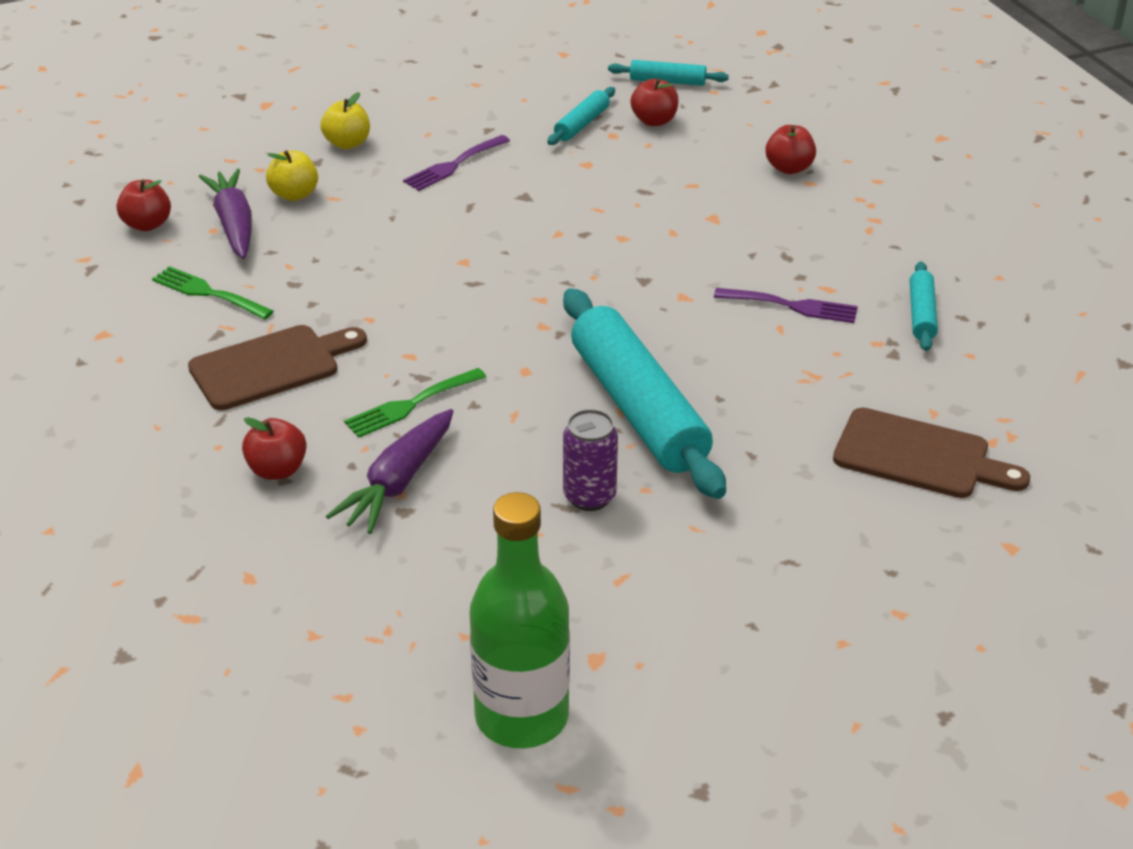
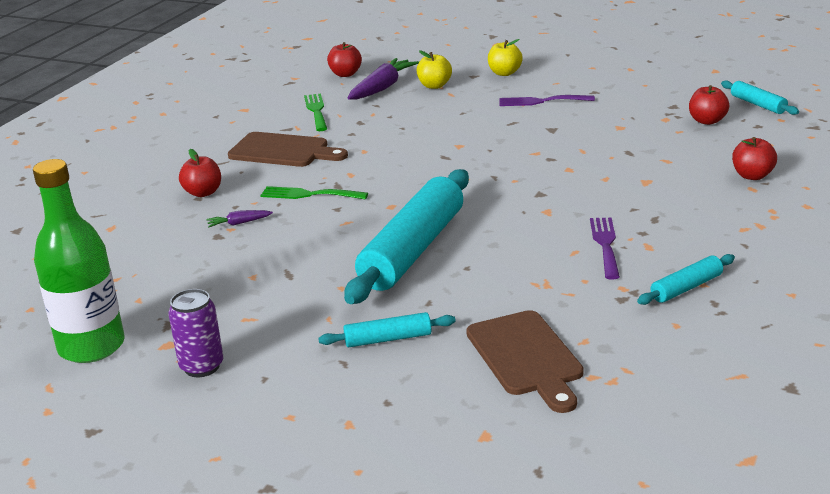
camera: 50 degrees right, 10 degrees down
(398, 482) = (239, 223): purple carrot -> purple carrot, size x0.48
(582, 124) = (656, 107): turquoise rolling pin -> turquoise rolling pin (388, 339)
(589, 497) = (308, 275): purple can -> purple can (202, 367)
(792, 306) = (605, 245): purple fork -> purple fork turned 150 degrees counterclockwise

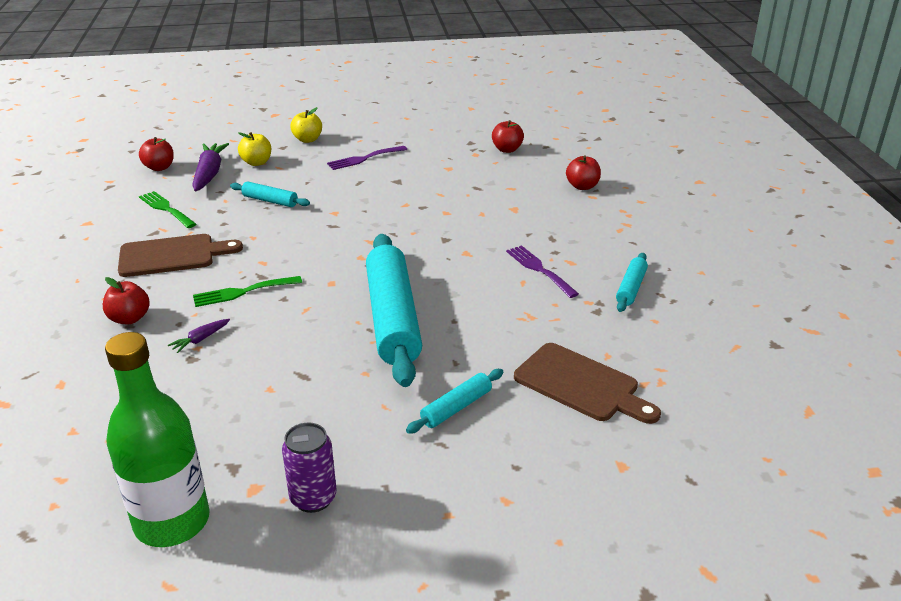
camera: 35 degrees left, 5 degrees up
(758, 104) = (528, 129): turquoise rolling pin -> turquoise rolling pin (270, 201)

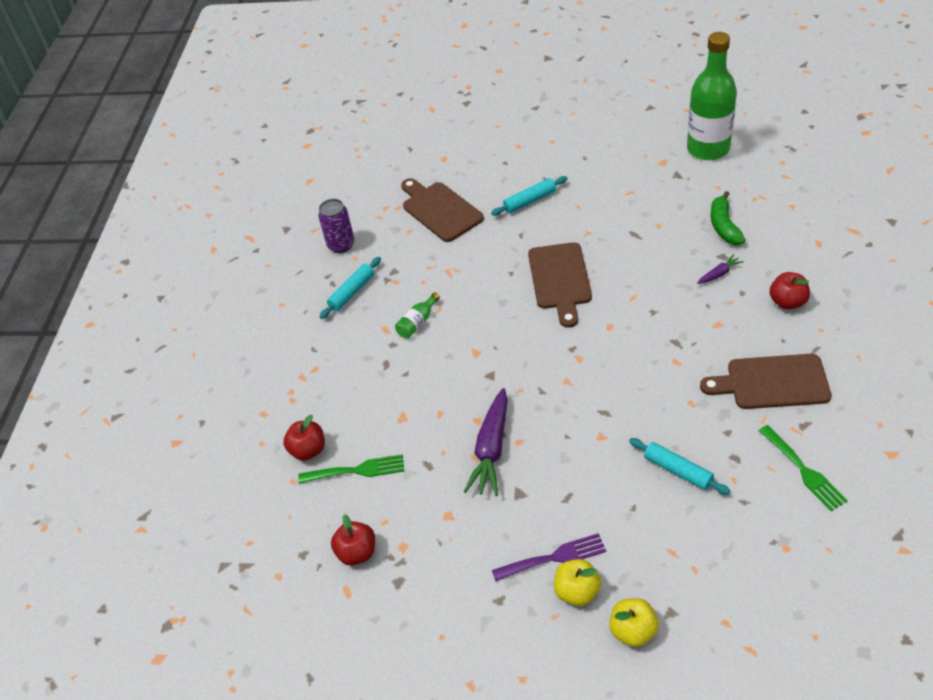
camera: 160 degrees left, 15 degrees up
(159, 168) = (844, 577): red apple -> none
(179, 395) = (724, 226): none -> green banana
(209, 174) = (767, 548): purple carrot -> purple carrot (491, 449)
(242, 292) = (691, 323): green fork -> green fork (357, 470)
(257, 163) = (704, 570): yellow apple -> yellow apple (577, 591)
(313, 498) = (627, 154): purple can -> purple can (341, 245)
(393, 318) = (560, 280): turquoise rolling pin -> brown cutting board
(539, 269) = (417, 322): purple fork -> green bottle

